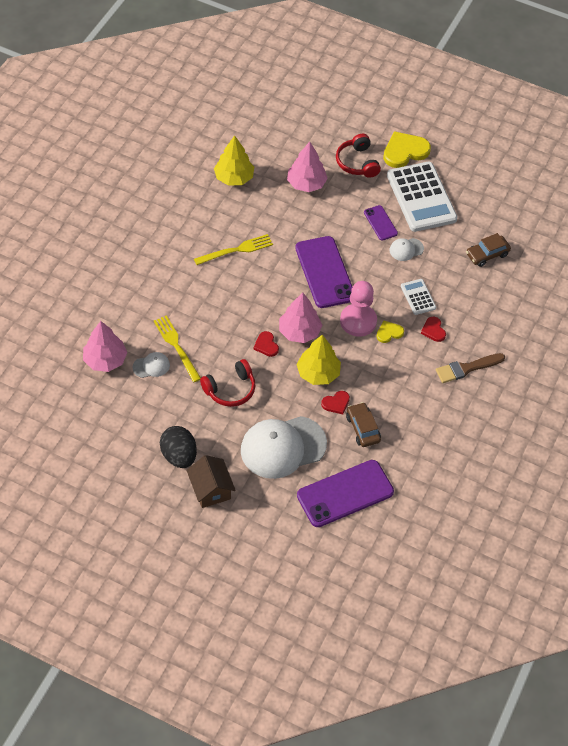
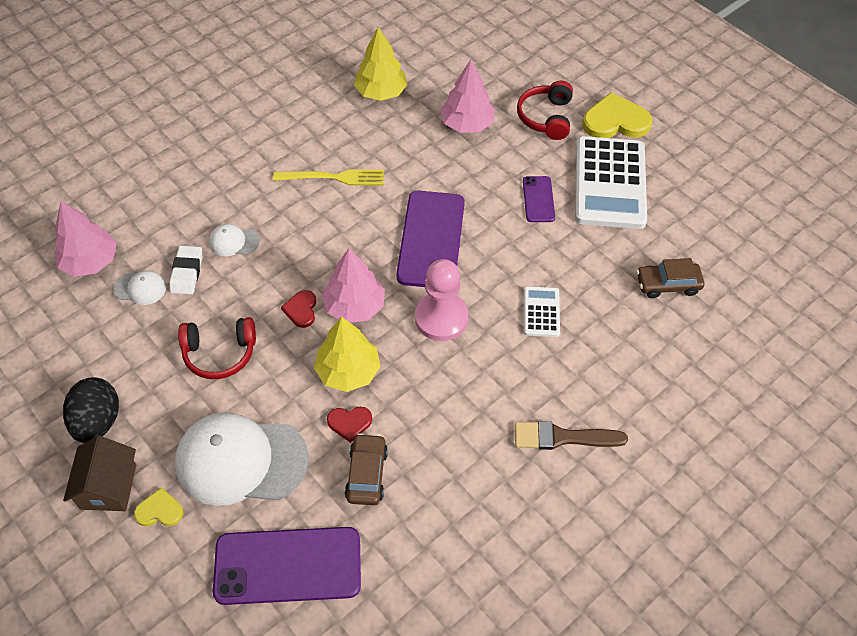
camera: 25 degrees right, 0 degrees up
(176, 346) = (187, 272): yellow fork -> white eraser
(389, 333) = (476, 348): yellow heart -> yellow heart (160, 510)
(406, 249) = (556, 243): white cap -> white cap (233, 242)
(433, 330) = (540, 365): red heart -> none

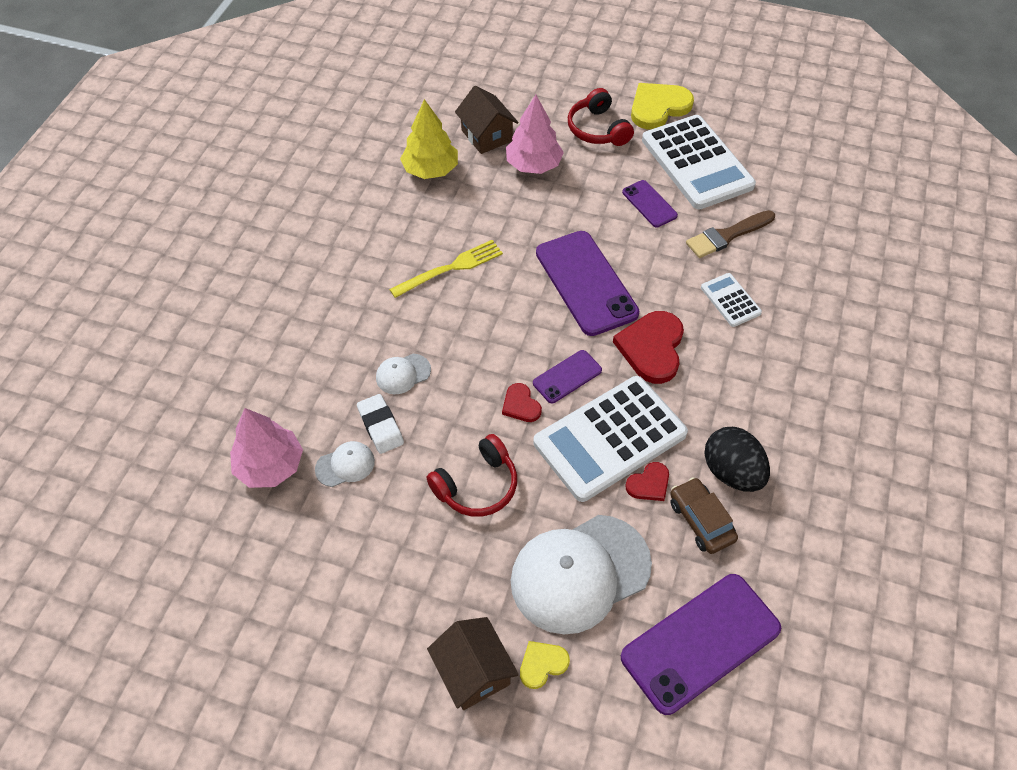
camera: 30 degrees left, 0 degrees up
(98, 422) = (410, 616): black egg -> black egg (732, 472)
(348, 371) = (610, 438): yellow tree -> white calculator
(354, 306) = (567, 377): pink tree -> purple phone
(441, 318) = (652, 348): pink pawn -> red heart
(448, 83) = (486, 135): none -> brown house
(563, 437) = (833, 398): brown brush -> brown brush (727, 235)
(667, 284) = (810, 227): brown car -> none

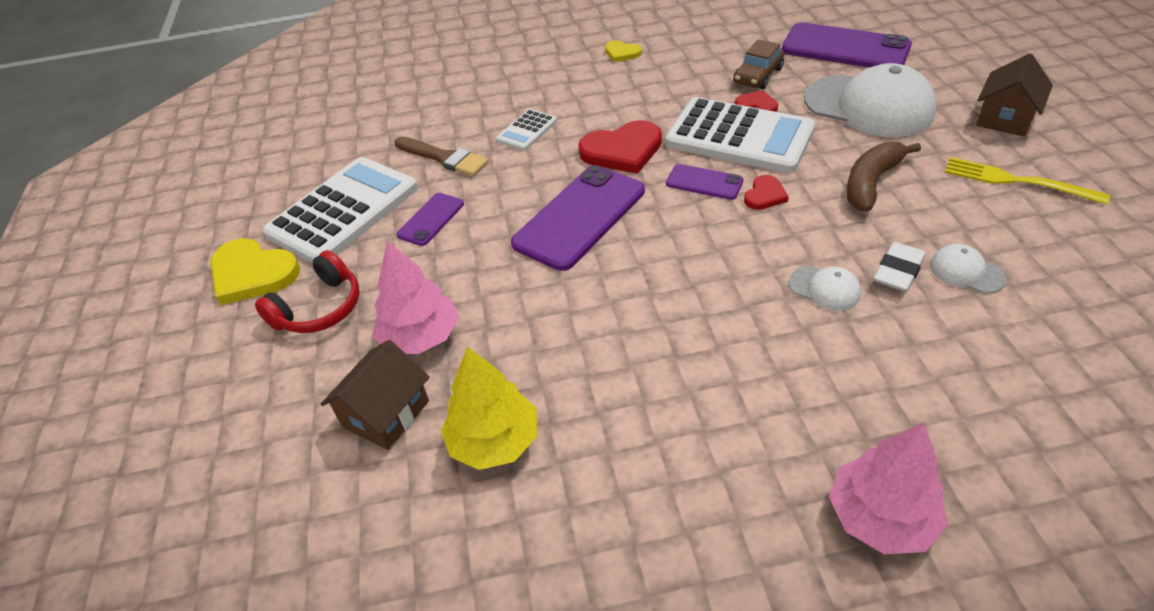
camera: 115 degrees left, 10 degrees down
(270, 466) = (1045, 327): pink tree -> pink tree (881, 517)
(451, 268) = (648, 326): yellow fork -> yellow fork (1015, 181)
(477, 485) = (871, 183): red headphones -> brown banana
(542, 664) = (953, 95): yellow heart -> yellow heart (622, 53)
(732, 472) = (702, 77): black egg -> none

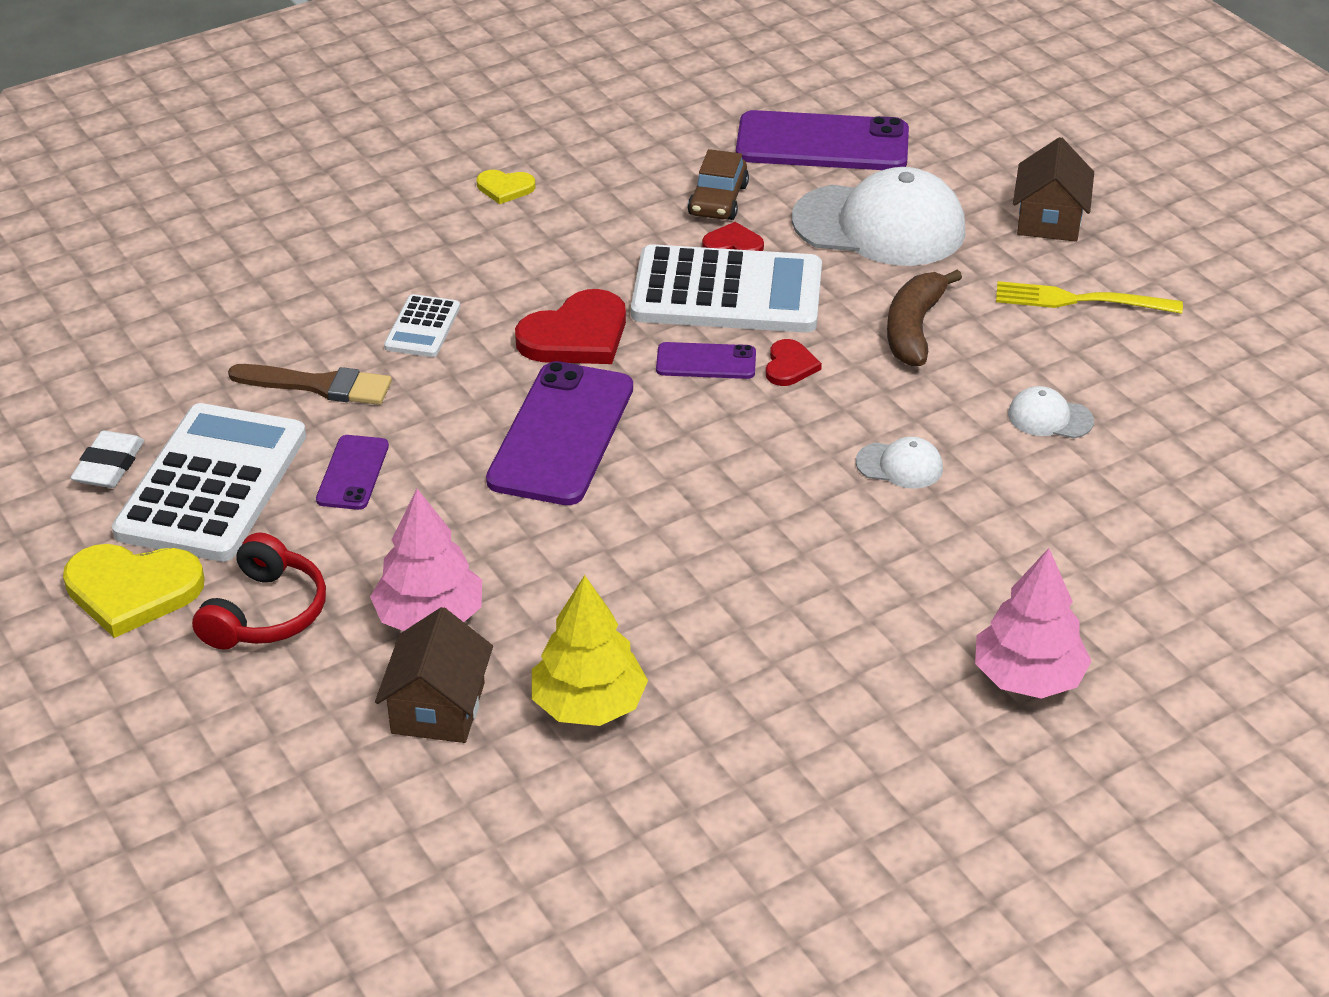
camera: 25 degrees left, 5 degrees down
(898, 271) = (976, 431): white eraser -> white eraser (109, 465)

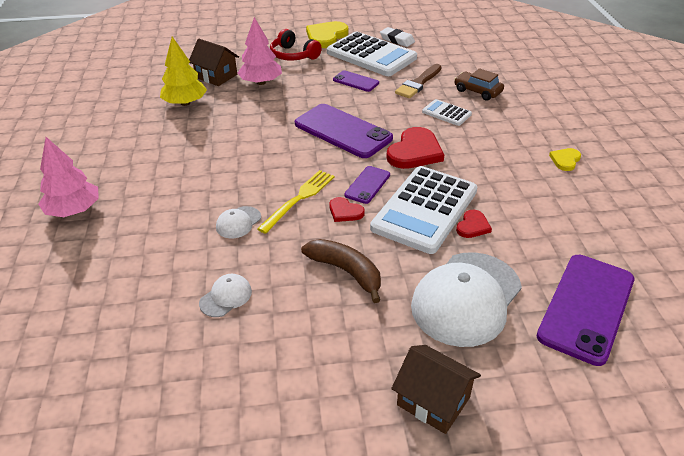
camera: 115 degrees right, 0 degrees up
(576, 335) = (415, 152): red heart -> red heart turned 135 degrees counterclockwise
(718, 200) = (525, 234): brown car -> brown car (477, 91)
(1078, 300) = (326, 368): yellow fork -> yellow fork (299, 198)

